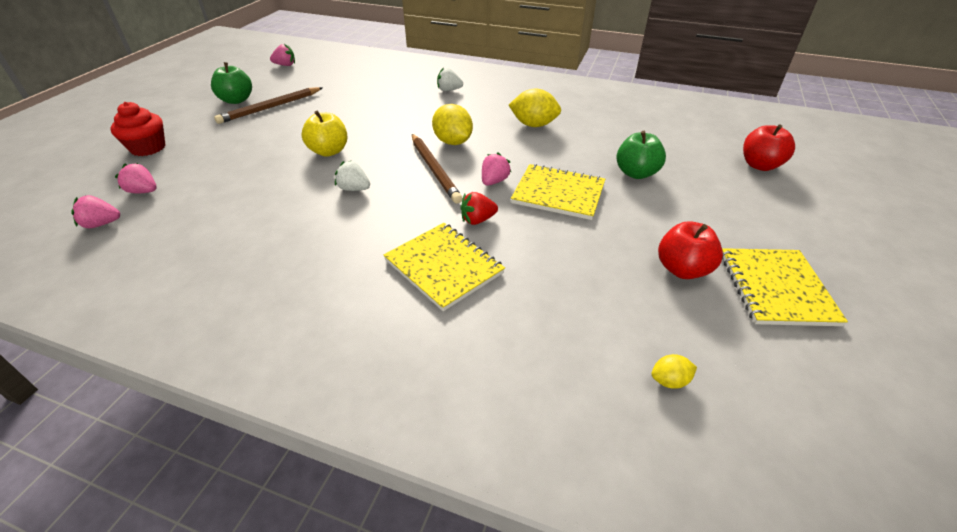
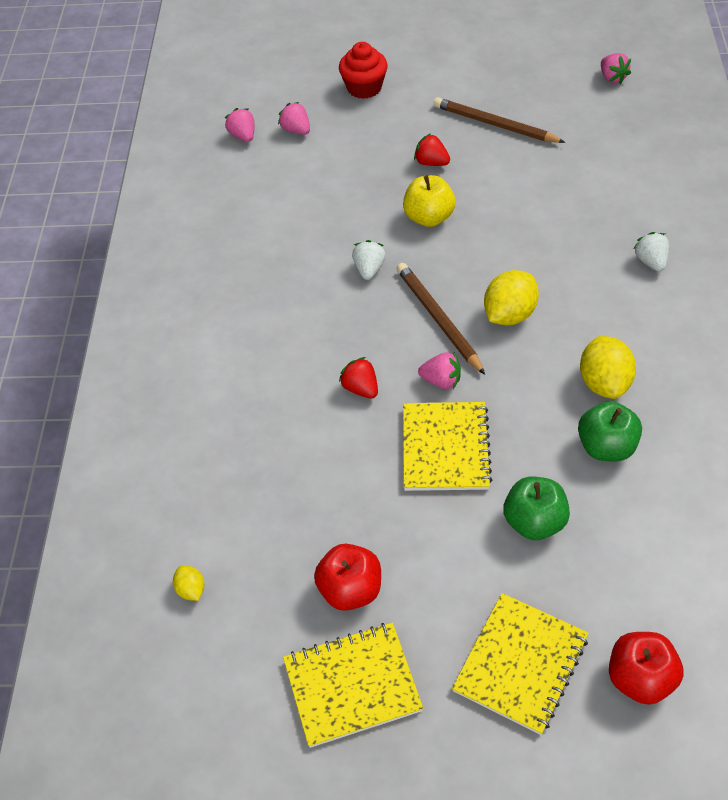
camera: 75 degrees right, 10 degrees up
(143, 191) = (296, 130): pink strawberry -> pink strawberry turned 45 degrees counterclockwise
(236, 100) = (494, 90): green apple -> green apple (606, 447)
(274, 138) = (431, 163): none -> red strawberry
(434, 169) = (439, 319): brown pencil -> brown pencil turned 105 degrees clockwise
(444, 267) = (277, 385): yellow notebook -> yellow notebook (520, 664)

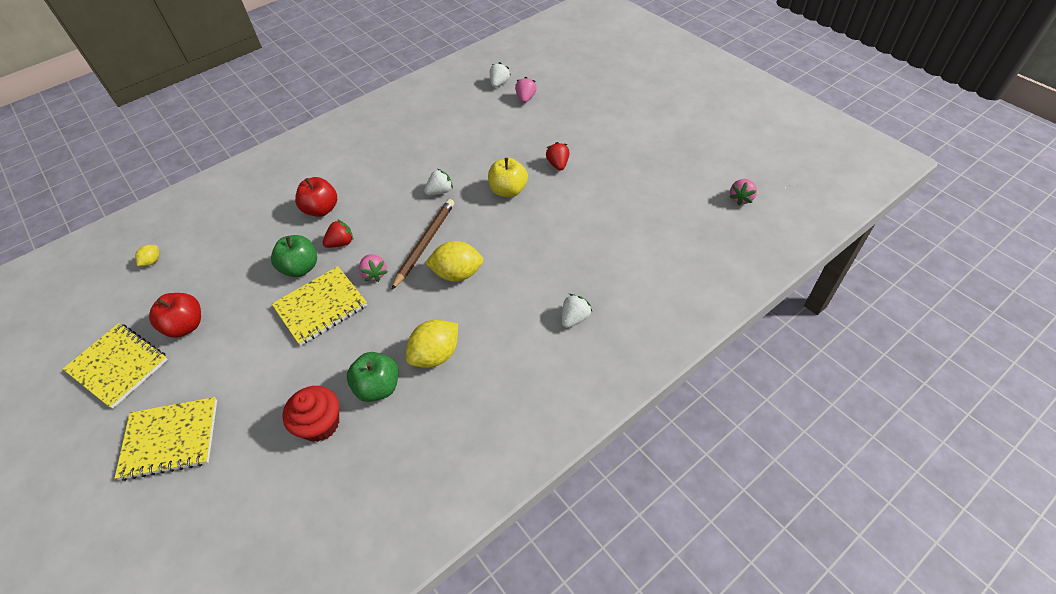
camera: 50 degrees right, 0 degrees up
(243, 136) = (499, 83): pink strawberry -> white strawberry
(361, 388) = (341, 243): red strawberry -> red strawberry turned 45 degrees clockwise
(364, 88) = (592, 101): red cupcake -> red cupcake (320, 424)
(495, 124) = (625, 171): brown pencil -> none
(534, 522) = (288, 384): green apple -> green apple (301, 268)
(640, 679) = (189, 513): red apple -> red apple (321, 209)

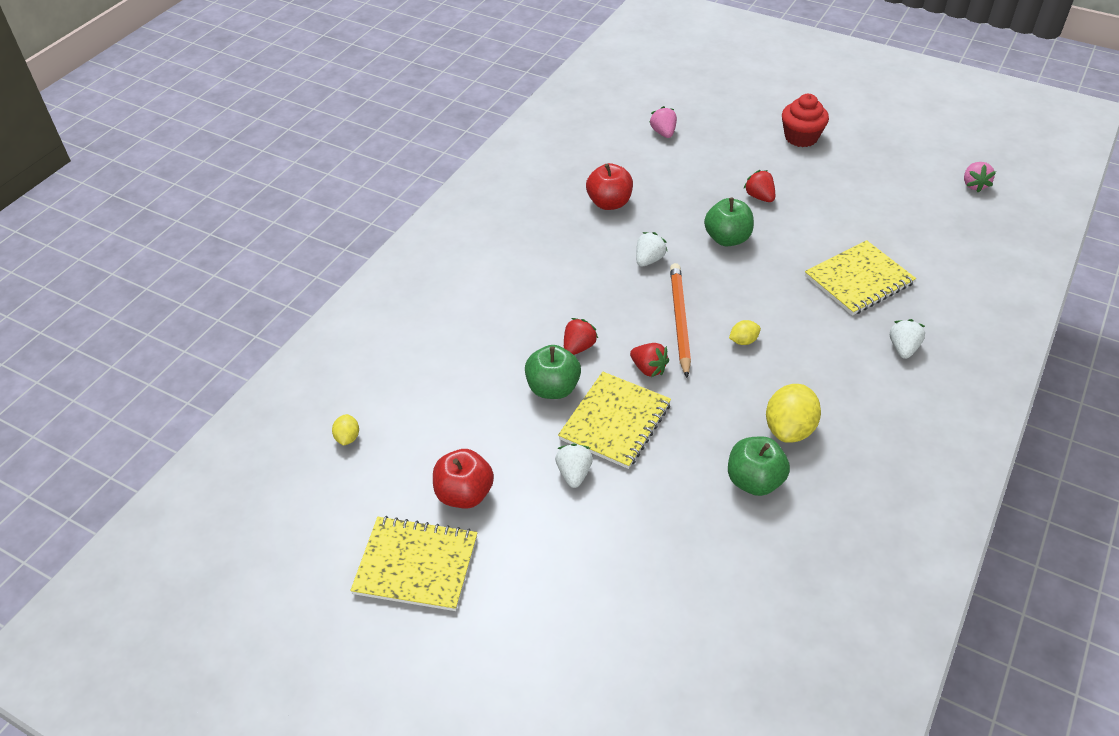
camera: 25 degrees left, 5 degrees down
(170, 439) = (559, 616): yellow notebook -> yellow notebook (859, 280)
(320, 424) = (722, 538): red cupcake -> red cupcake (801, 137)
(321, 209) = (520, 317): red apple -> red apple (609, 203)
(374, 274) = (648, 368): pink strawberry -> red strawberry
(425, 244) = (680, 320): brown pencil -> orange pencil
(457, 274) = (743, 341): yellow lemon -> yellow lemon, size x0.51
(499, 83) = (617, 122): white strawberry -> white strawberry (574, 473)
(508, 190) = (727, 239): yellow apple -> green apple

